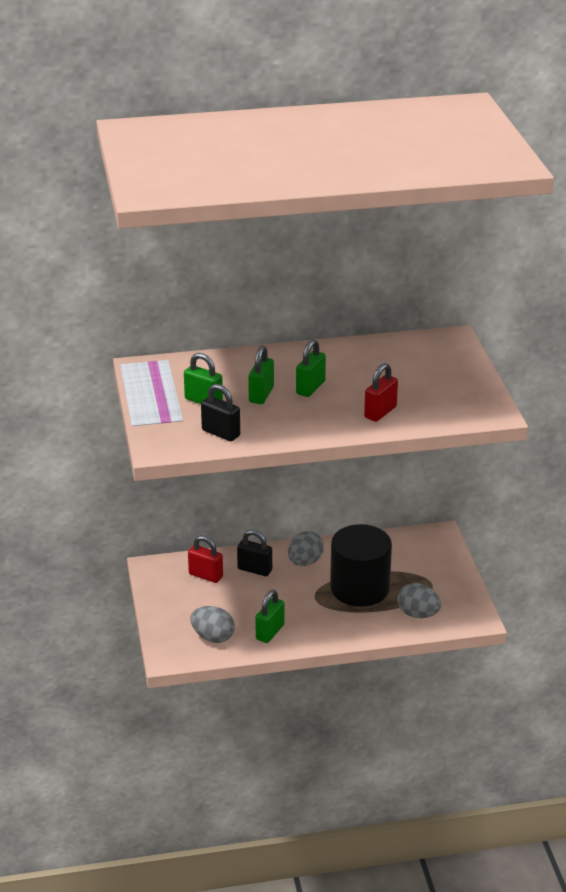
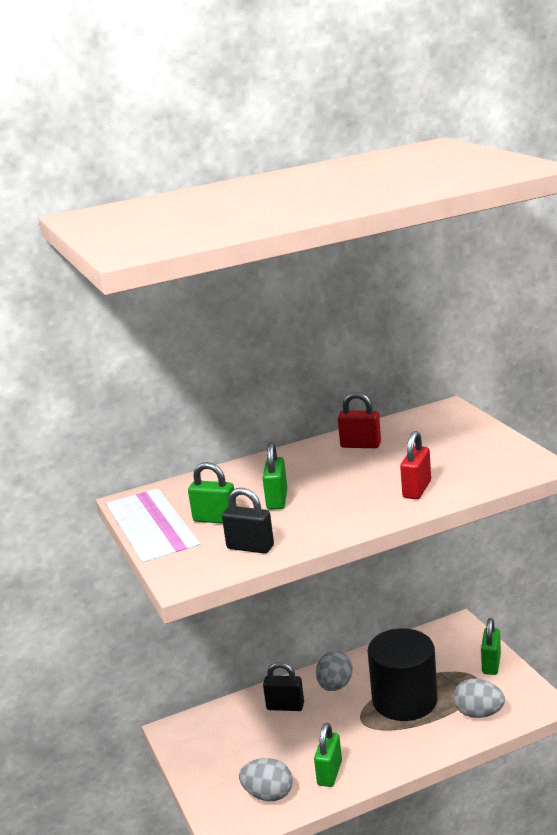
camera: 10 degrees left, 10 degrees down
(206, 575) = (235, 725): red padlock -> red padlock (360, 445)
(310, 388) = (327, 482): green padlock -> green padlock (491, 664)

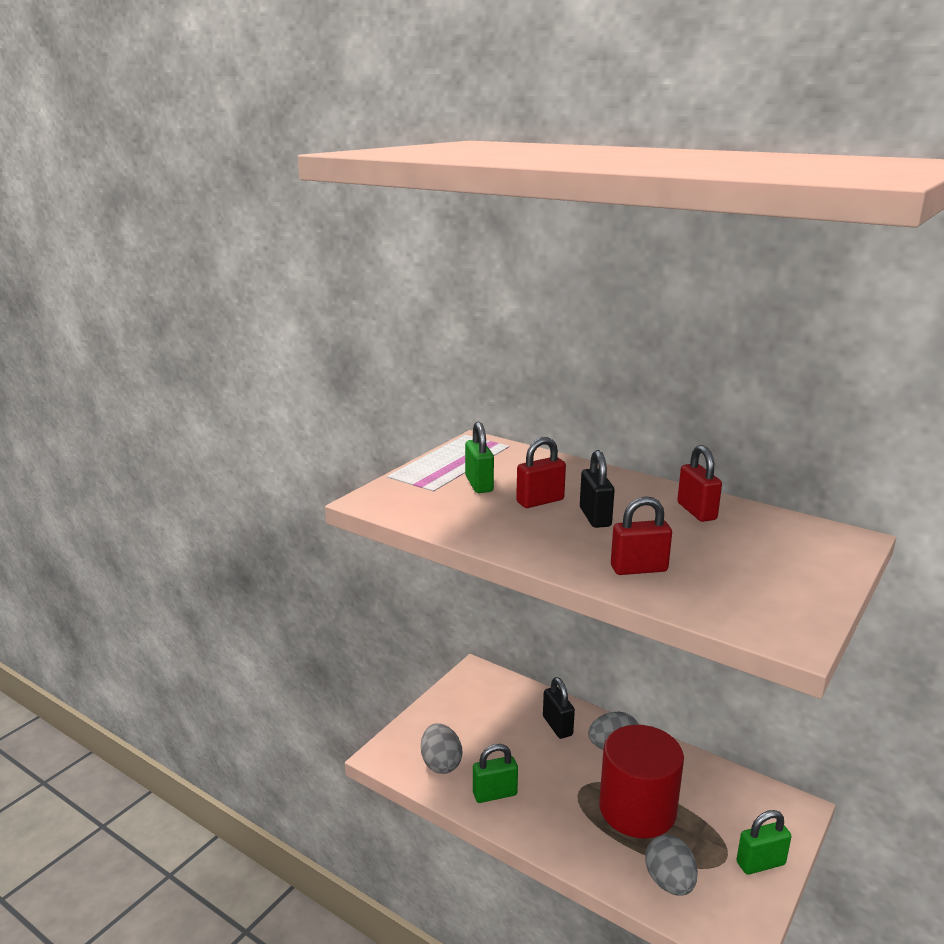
camera: 55 degrees right, 0 degrees up
(250, 547) = (444, 514): black padlock -> black padlock (595, 517)
(277, 500) = (540, 501): green padlock -> red padlock
(404, 700) = (637, 809): black cylinder -> red cylinder

